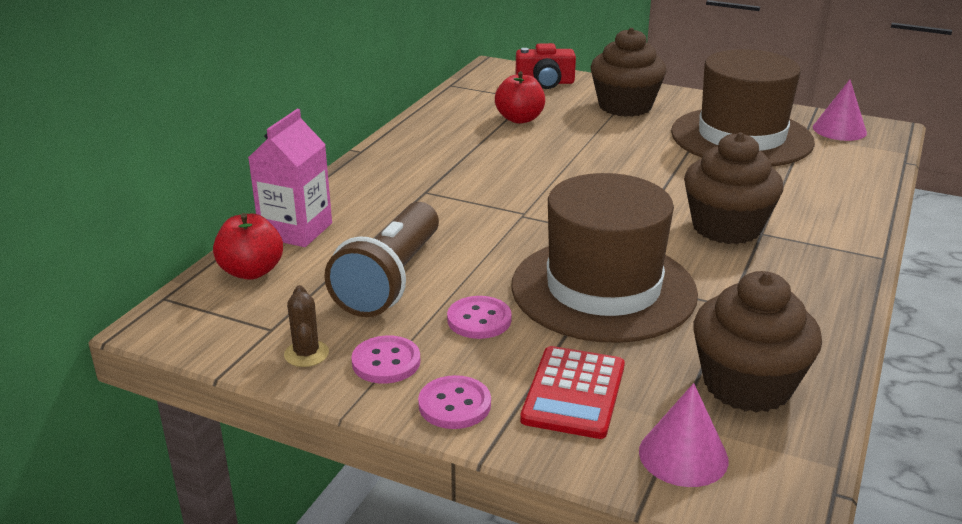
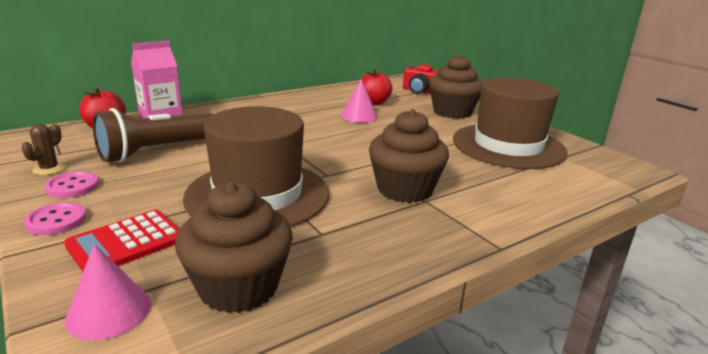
camera: 30 degrees right, 5 degrees down
(479, 320) = (158, 184): pink button -> none
(839, 130) = (598, 161): pink cone -> pink cone (359, 116)

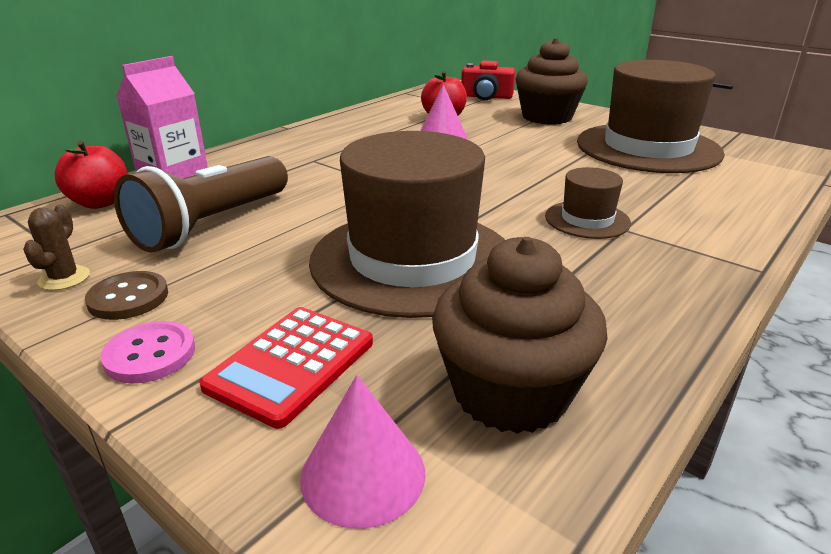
camera: 15 degrees left, 5 degrees up
(73, 186) = (128, 298): pink button -> brown button
(405, 189) = (587, 219): brown cupcake -> brown hat

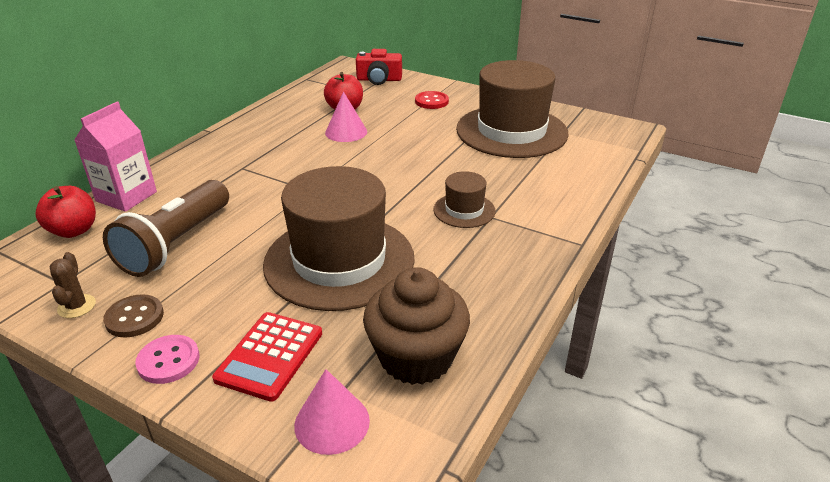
camera: 10 degrees left, 5 degrees up
(547, 117) = (431, 101): brown cupcake -> red button

